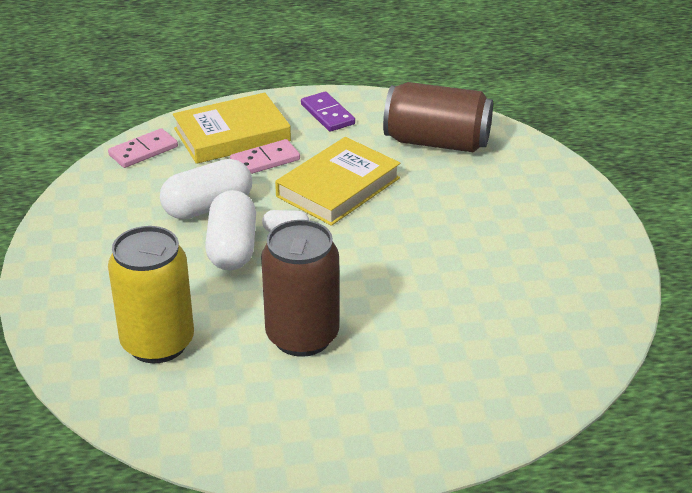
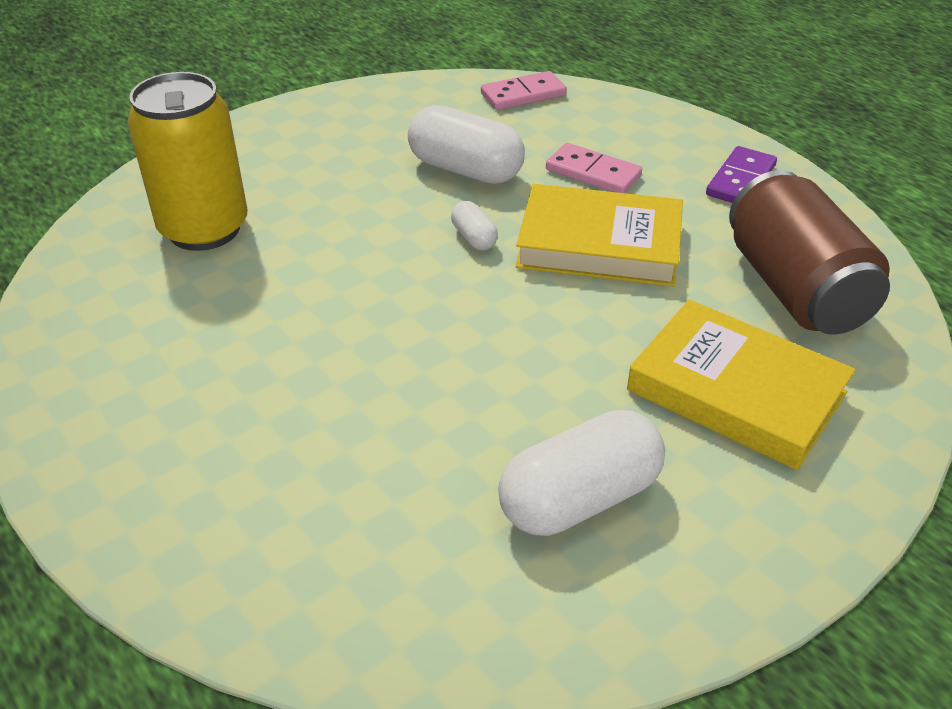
camera: 60 degrees right, 5 degrees up
(143, 151) = (523, 94): pink domino -> pink domino turned 45 degrees counterclockwise
(232, 135) = (616, 133): yellow book -> yellow book (736, 391)
(232, 248) = (406, 213): white capsule -> white capsule (579, 498)
(302, 336) = (281, 326): brown can -> none

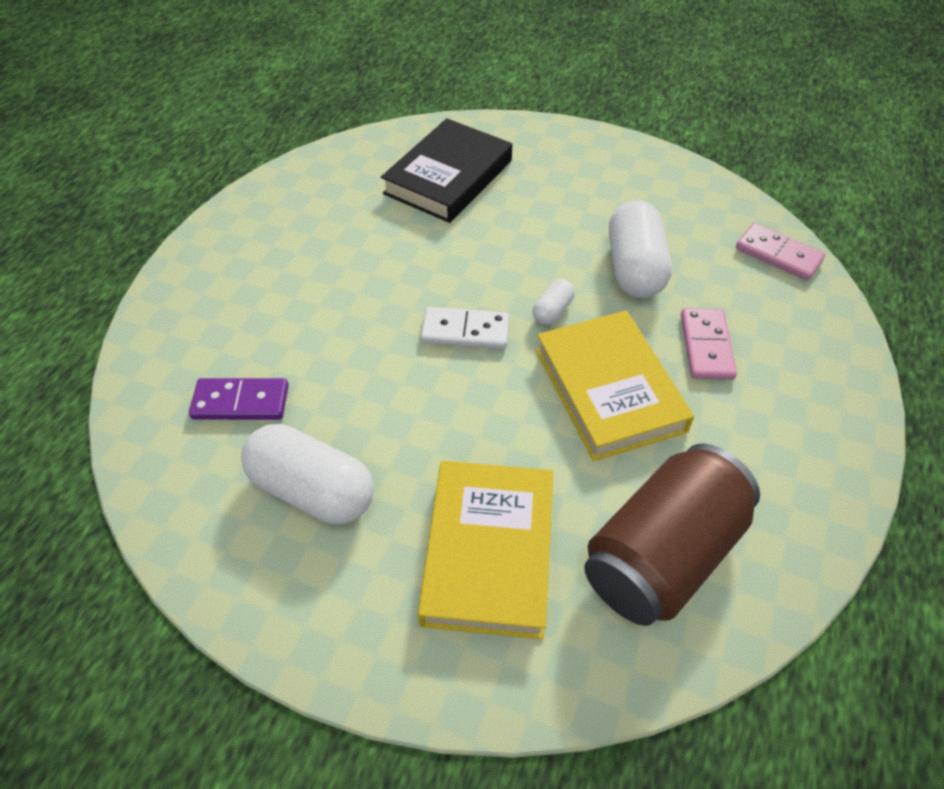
camera: 60 degrees right, 10 degrees up
(204, 229) = (448, 177): yellow can -> black book
(449, 303) = (465, 331): none -> white domino
(740, 180) = (799, 456): purple domino -> purple domino (241, 402)

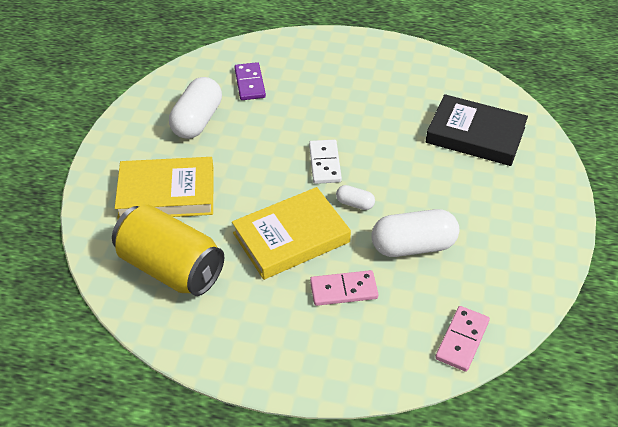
camera: 80 degrees right, 5 degrees down
(662, 555) = (171, 268): brown can -> yellow can

